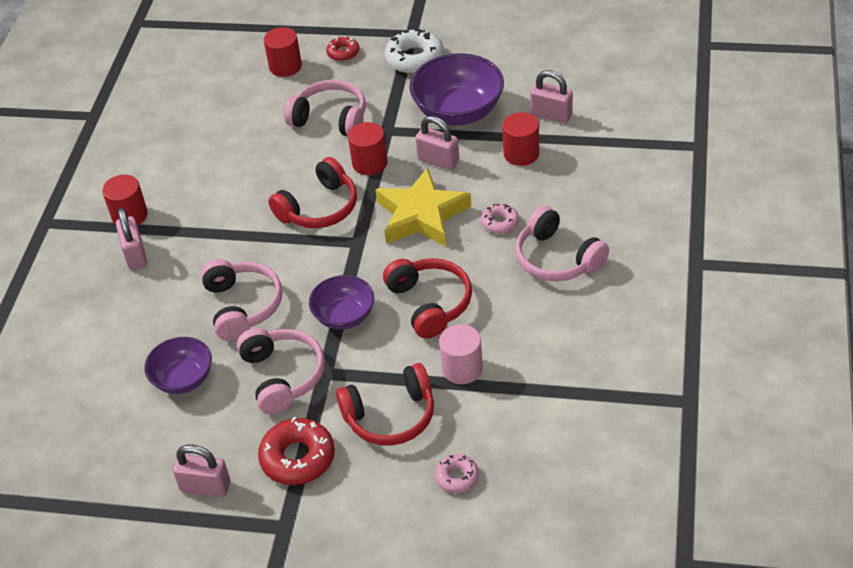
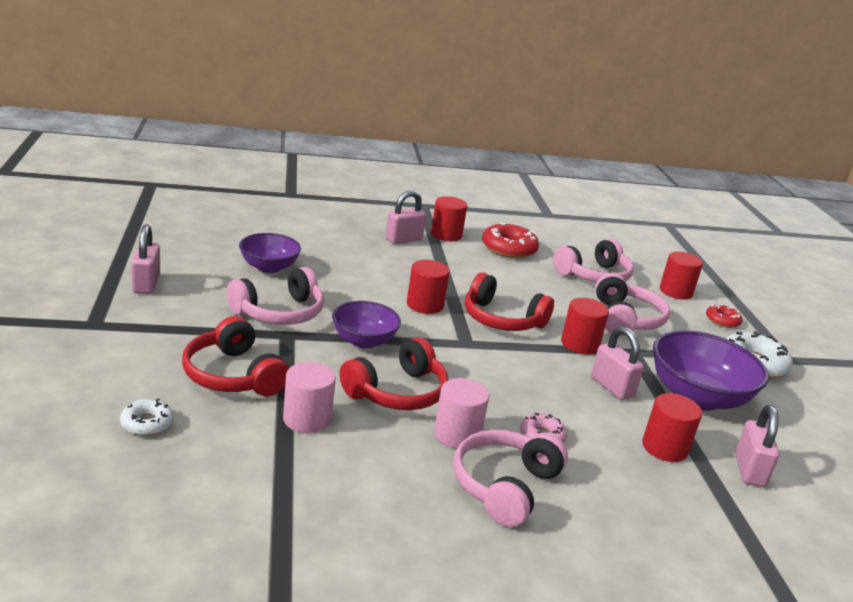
camera: 65 degrees right, 20 degrees down
(242, 306) = (360, 288): pink headphones -> pink headphones (594, 275)
(284, 260) = (425, 305): none -> red cylinder
(298, 458) = (178, 326): red donut -> red donut (508, 248)
(421, 215) = (524, 380): yellow star -> none
(438, 161) = (612, 387): pink padlock -> pink padlock turned 45 degrees counterclockwise
(457, 477) = (147, 423): pink donut -> white donut
(493, 274) = (457, 435): none -> pink cylinder

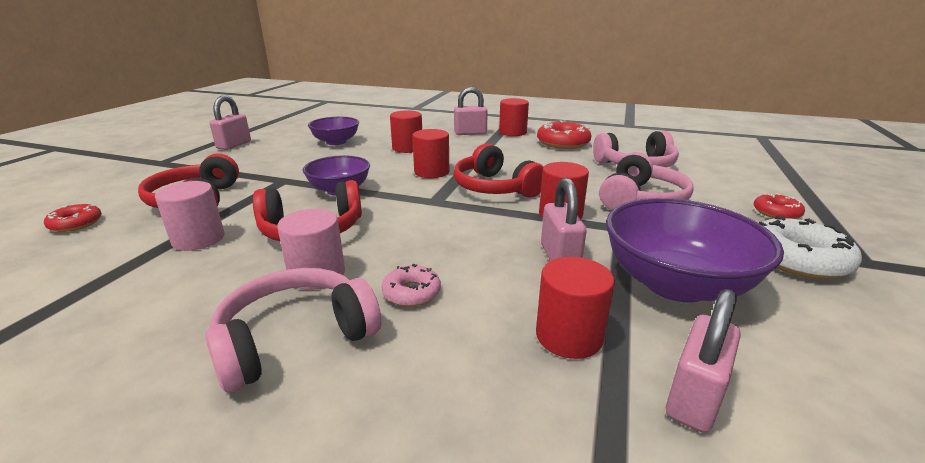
camera: 30 degrees right, 0 degrees up
(147, 423) = (76, 224): white donut -> red donut
(279, 312) = (300, 167): pink headphones -> none
(675, 292) = (728, 183): red cylinder -> red cylinder (407, 148)

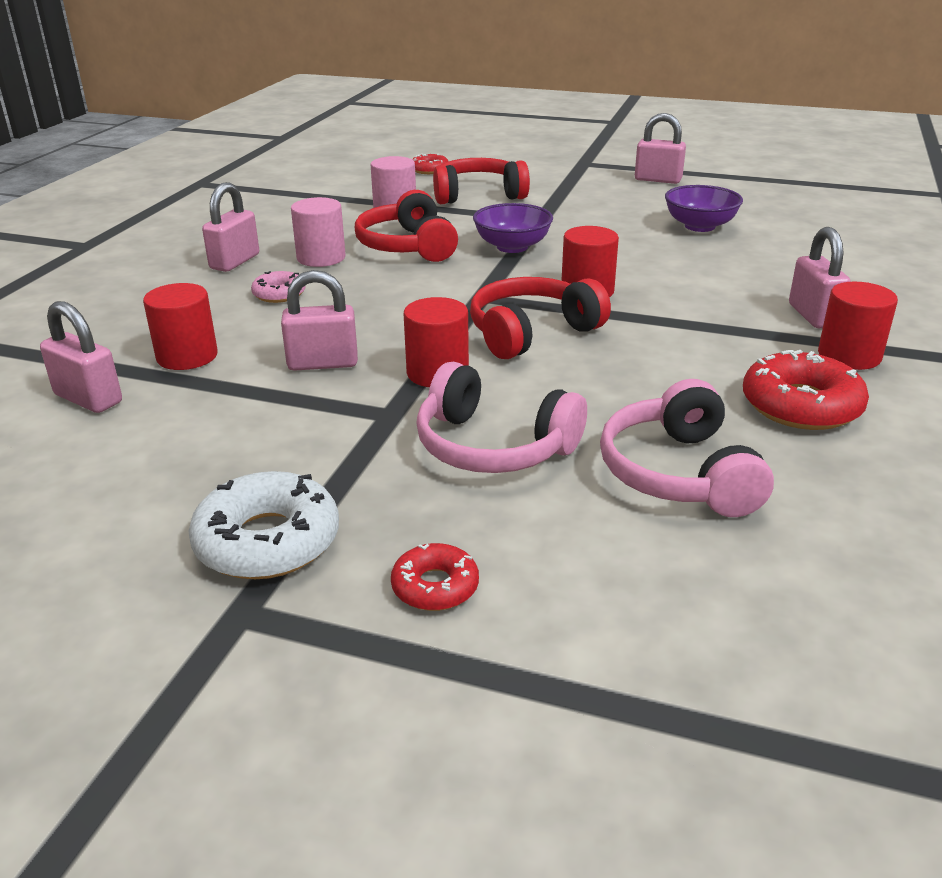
camera: 90 degrees right, 5 degrees up
(295, 339) = (235, 262): pink headphones -> pink padlock
(407, 148) = (692, 271): red cylinder -> none
(675, 284) = (243, 425): purple bowl -> none

